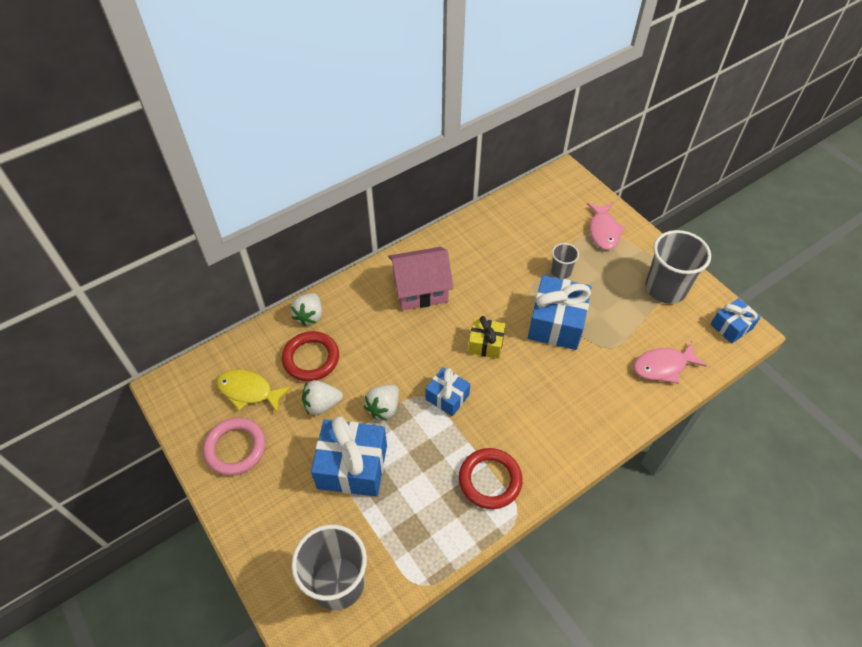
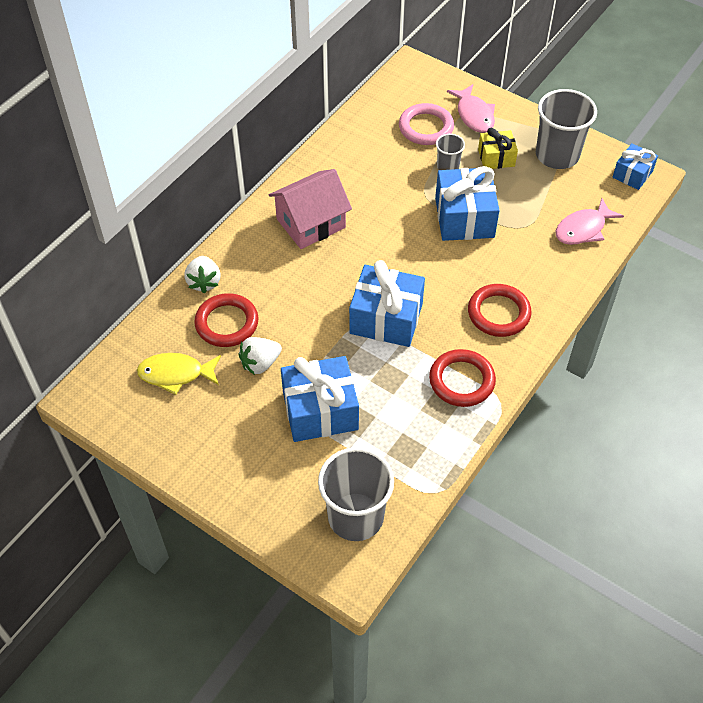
camera: 20 degrees left, 0 degrees up
(235, 448) = (189, 432): pink ring -> pink ring (426, 127)
(383, 408) = (326, 347): white strawberry -> none
(447, 397) = (386, 318): blue gift -> blue gift, size x1.74
(485, 344) = (402, 257): yellow gift -> yellow gift (496, 158)
(551, 424) = (498, 313): none -> red ring

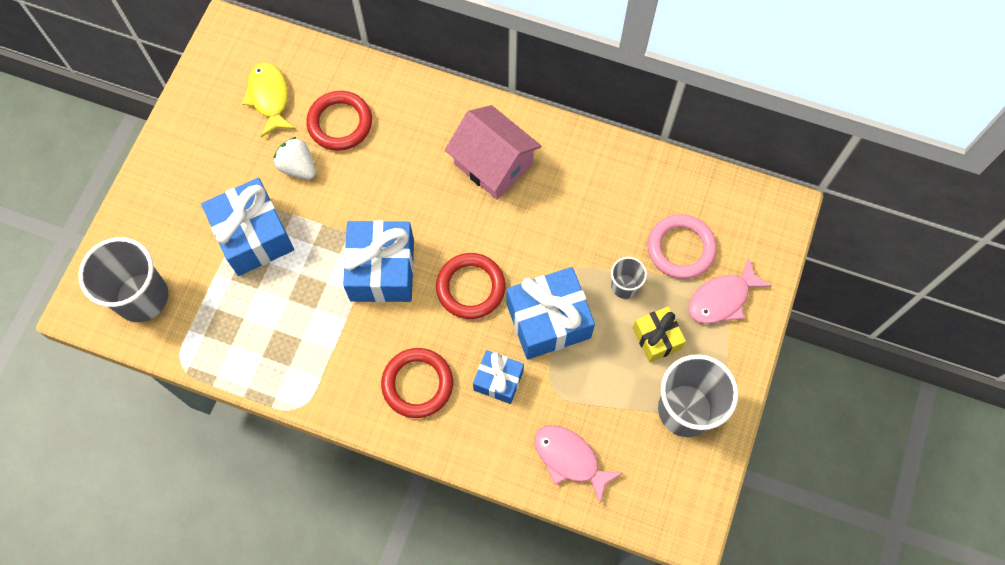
camera: 75 degrees right, 15 degrees up
(204, 282) = (386, 87): white strawberry -> none
(461, 381) = (318, 362): red ring -> red ring (470, 287)
(632, 174) = (682, 508): blue gift -> blue gift (498, 380)

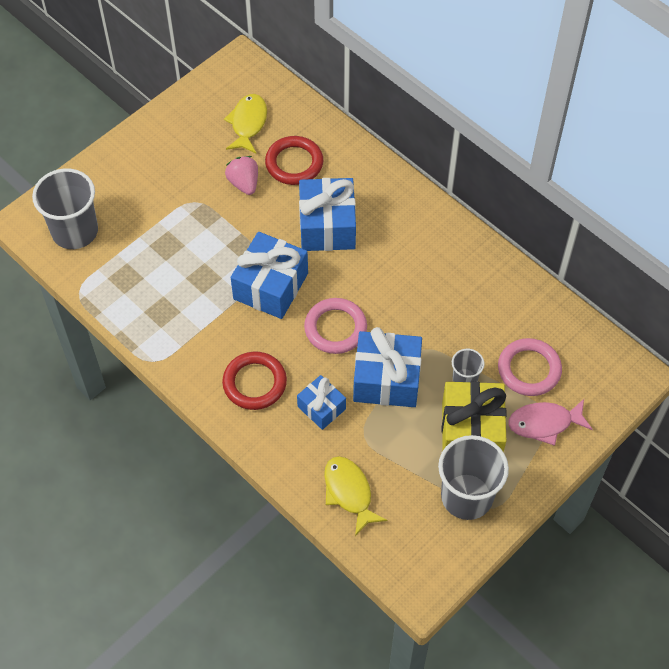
camera: 25 degrees right, 10 degrees down
(253, 236) = (183, 220): blue gift -> blue gift (327, 226)
(298, 167) = (244, 183): white strawberry -> pink strawberry
(470, 287) = (335, 328): red ring -> pink ring
(493, 164) = (403, 242): pink house -> none
(570, 459) = (349, 492): pink fish -> yellow fish
(656, 338) = (471, 431): yellow gift -> yellow gift, size x1.74

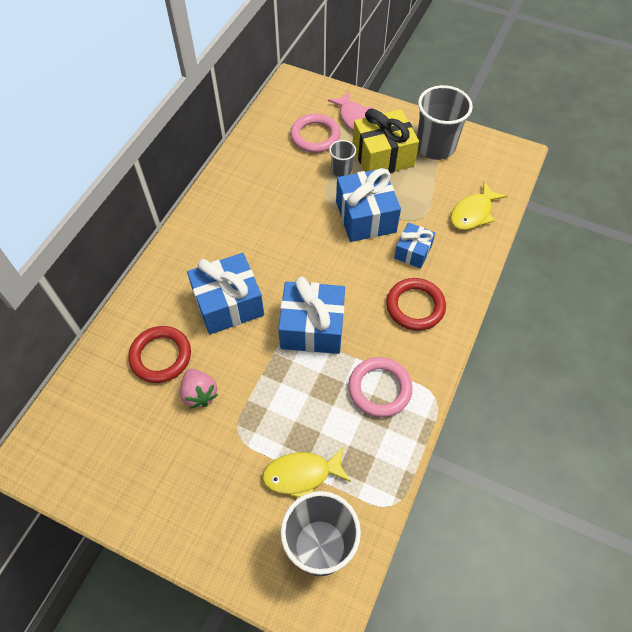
camera: 110 degrees left, 0 degrees up
(244, 183) = (199, 394): pink strawberry -> pink strawberry turned 75 degrees counterclockwise
(248, 123) = (117, 419): yellow fish -> yellow fish (302, 474)
(335, 328) = (334, 265): pink ring -> pink ring (379, 388)

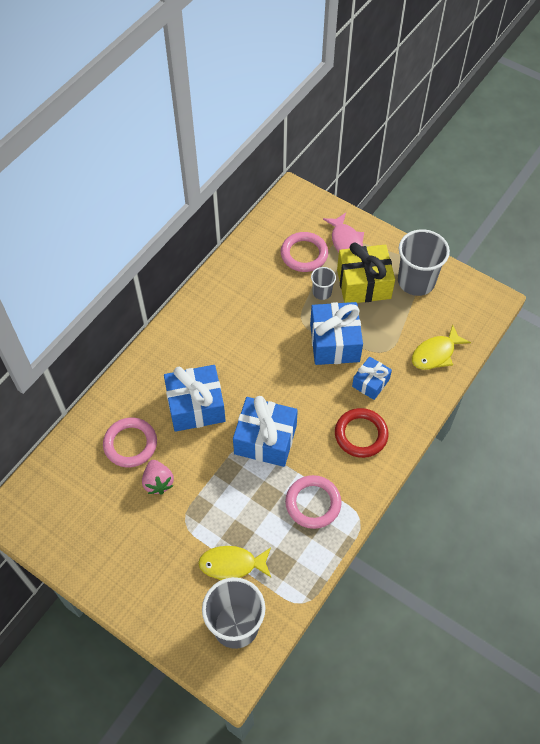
camera: 10 degrees right, 0 degrees up
(161, 356) = (130, 444): red ring -> pink ring

